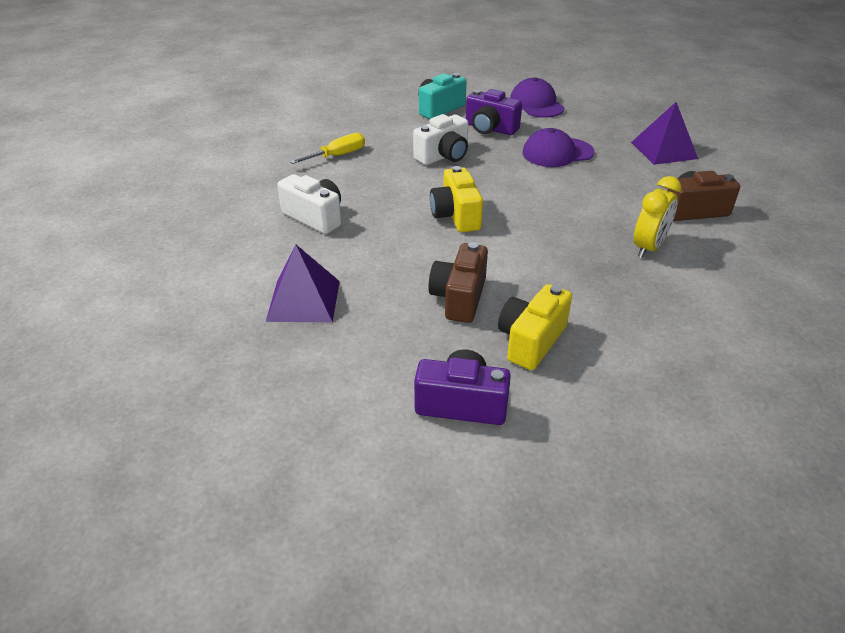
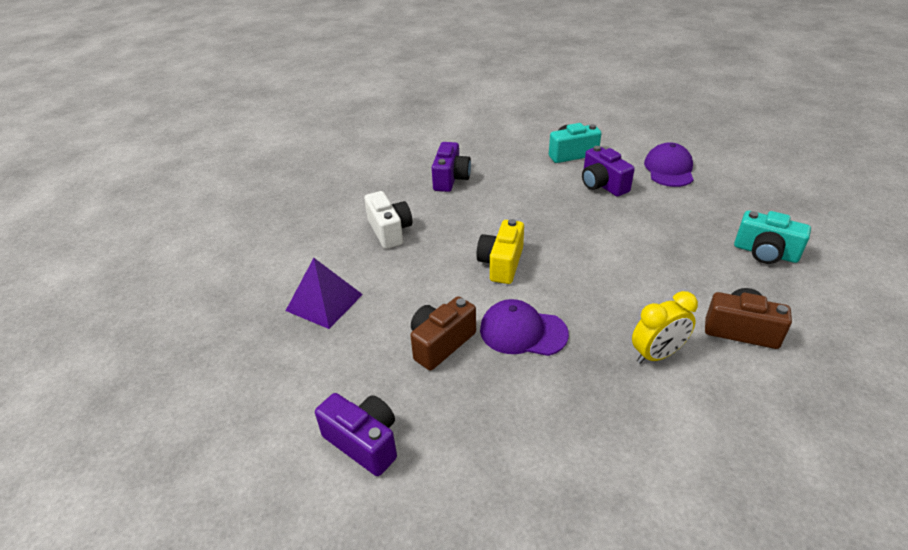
camera: 30 degrees right, 0 degrees up
(338, 156) = (451, 179): yellow screwdriver -> purple camera
(443, 156) = (538, 202): white camera -> none
(531, 341) = (467, 408): yellow camera -> none
(557, 153) = (647, 226): purple cap -> purple cap (523, 332)
(664, 150) = (765, 253): purple pyramid -> turquoise camera

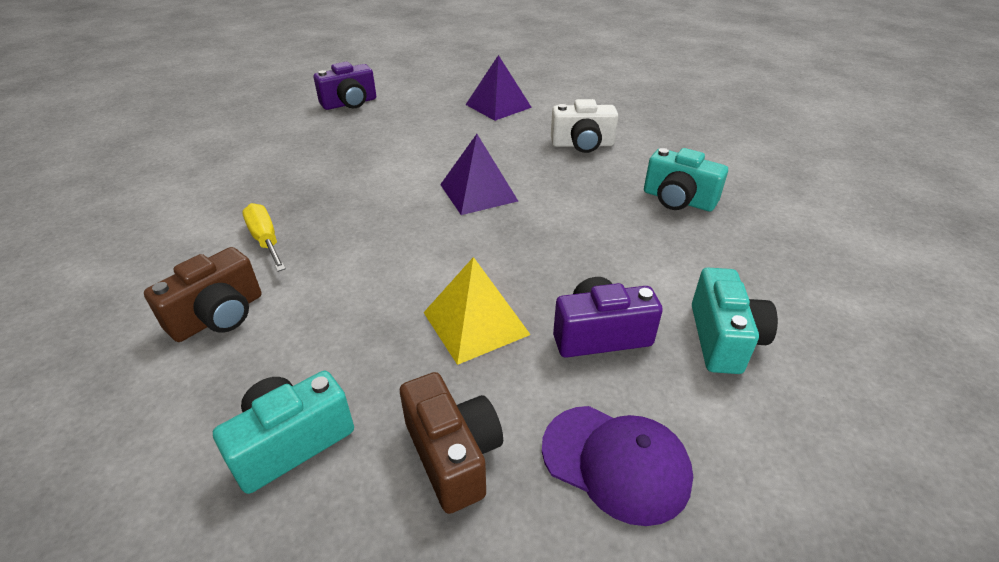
camera: 110 degrees right, 0 degrees up
(441, 343) = (403, 141): brown camera -> brown camera (453, 455)
(451, 179) = (678, 200): purple camera -> turquoise camera
(501, 263) = (478, 192): yellow camera -> purple pyramid
(523, 332) = (375, 179): purple cap -> none
(634, 223) = (475, 323): none -> yellow pyramid
(657, 355) = (266, 240): yellow clock -> yellow screwdriver

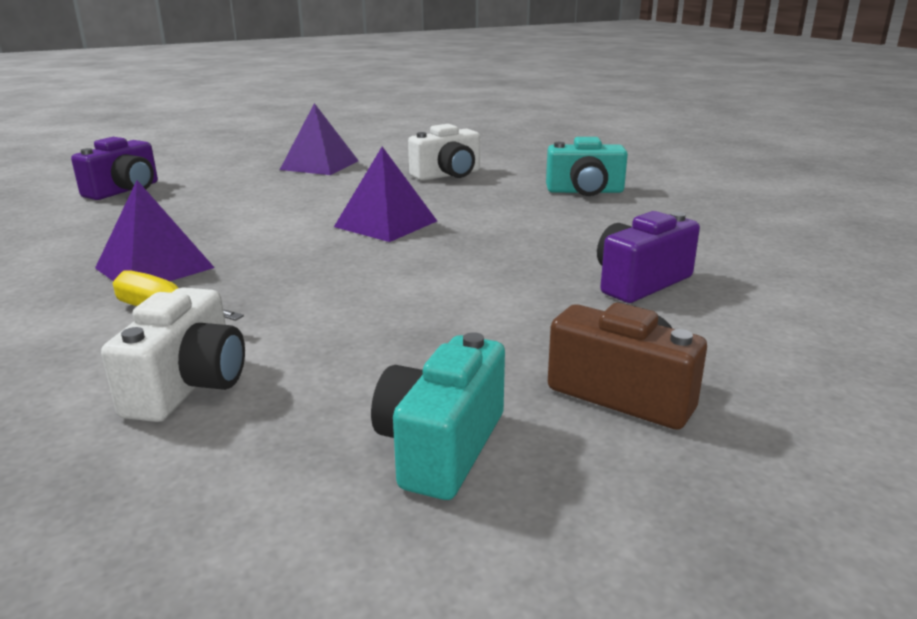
camera: 30 degrees left, 15 degrees down
(219, 316) = (189, 386): brown camera -> white camera
(297, 193) = (154, 267): none -> purple pyramid
(475, 323) = (515, 306): yellow pyramid -> none
(616, 462) = (765, 349): purple cap -> none
(723, 339) = (737, 258): turquoise camera -> none

